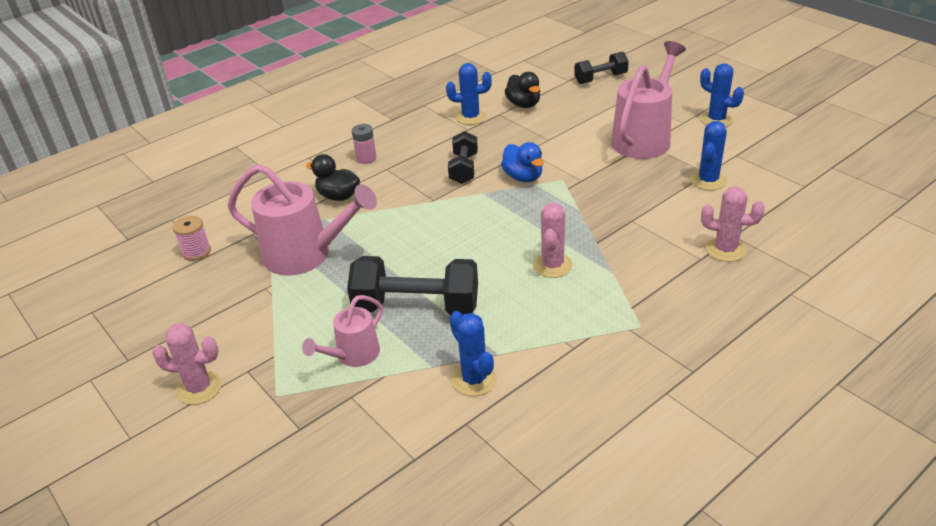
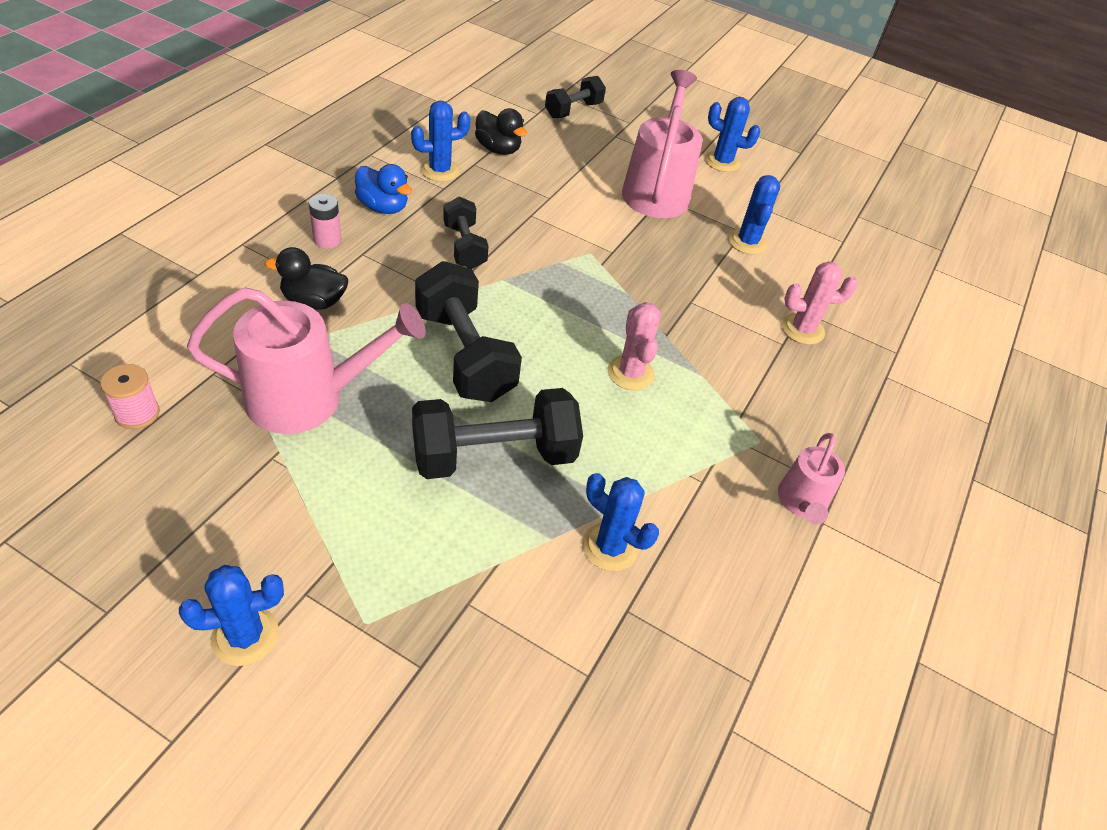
camera: 30 degrees left, 10 degrees up
(199, 388) = (245, 636): pink cactus -> blue cactus
(353, 355) = (443, 541): pink watering can -> pink watering can (801, 503)
(428, 239) = (465, 354): none -> black dumbbell
(523, 177) = (543, 253): blue duck -> blue duck (383, 207)

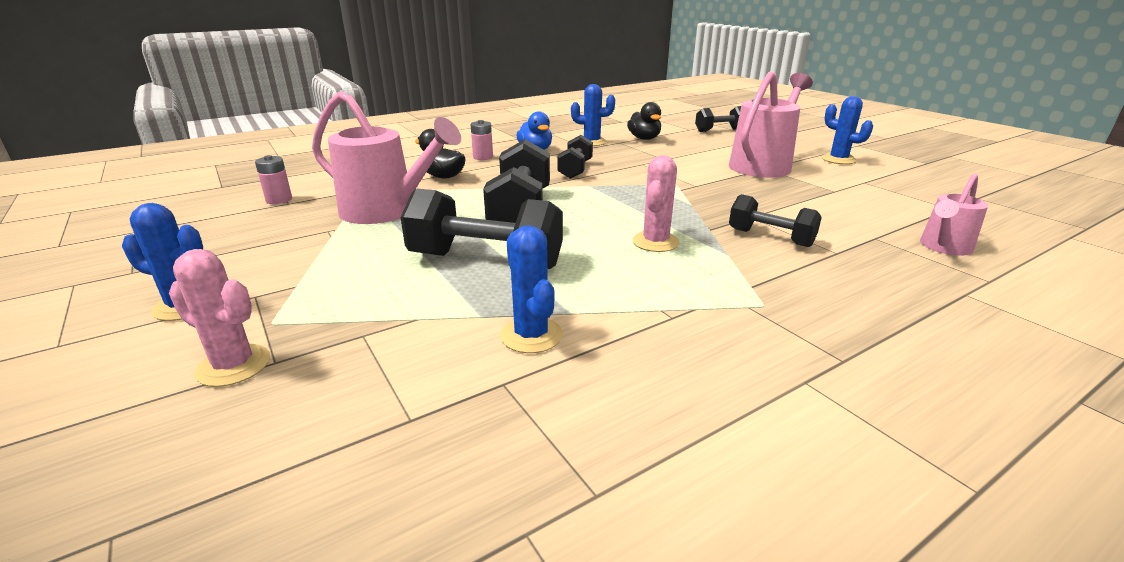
camera: 35 degrees right, 20 degrees down
(137, 413) = (279, 200): pink spool -> pink battery
(722, 335) = (770, 237): none -> black dumbbell
(747, 242) = (836, 196): blue cactus -> none
(801, 503) = (785, 359): pink watering can -> pink watering can (943, 247)
(802, 329) = (867, 248): pink cactus -> pink cactus (233, 365)

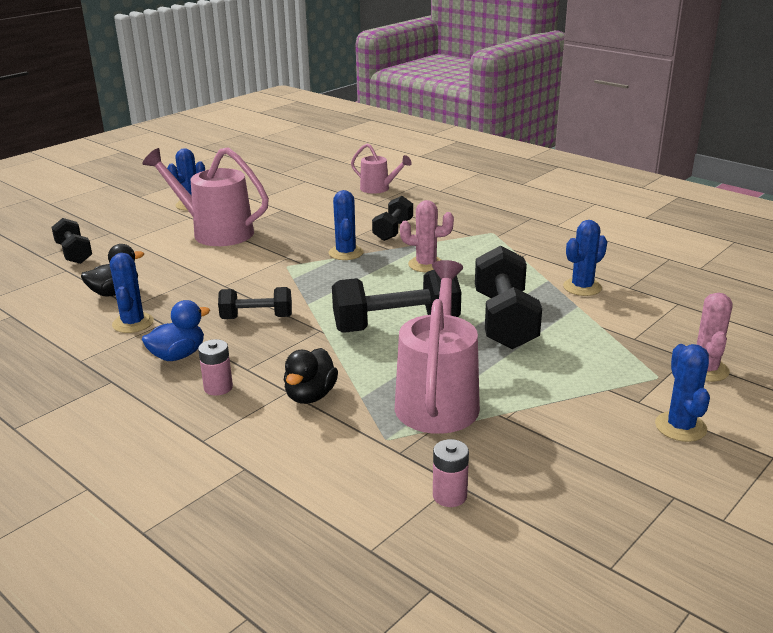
camera: 105 degrees left, 0 degrees up
(701, 208) = (346, 253): none -> blue cactus

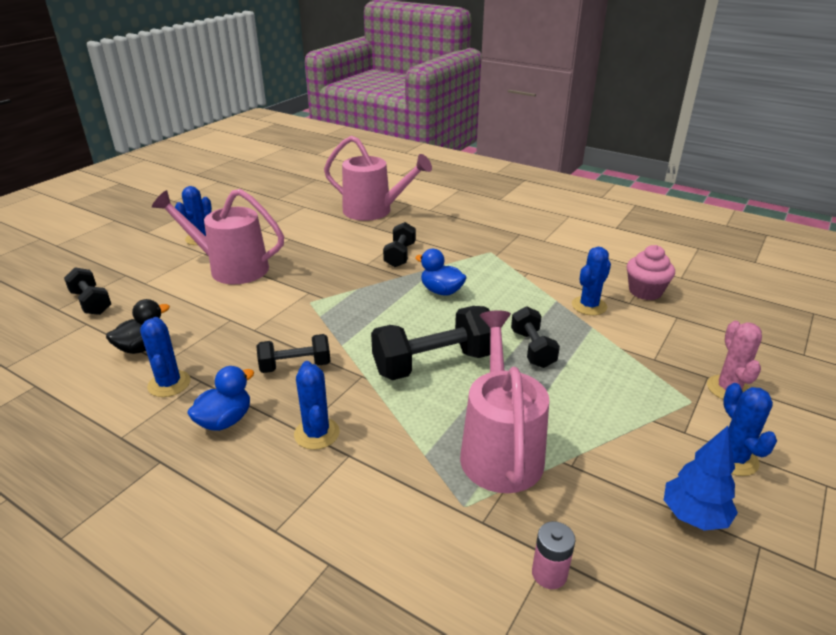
camera: 10 degrees left, 5 degrees up
(218, 387) = (276, 458): pink battery -> none
(310, 396) = (373, 458): black duck -> none
(346, 253) = (363, 283): blue cactus -> blue cactus (316, 433)
(378, 189) = (374, 211): pink watering can -> pink watering can, size x1.81
(426, 264) = (441, 291): pink cactus -> blue duck
(504, 320) = (532, 349): black dumbbell -> black dumbbell, size x0.59
(615, 468) = (693, 516): none -> blue tree
(652, 278) = (645, 291): none -> pink cupcake

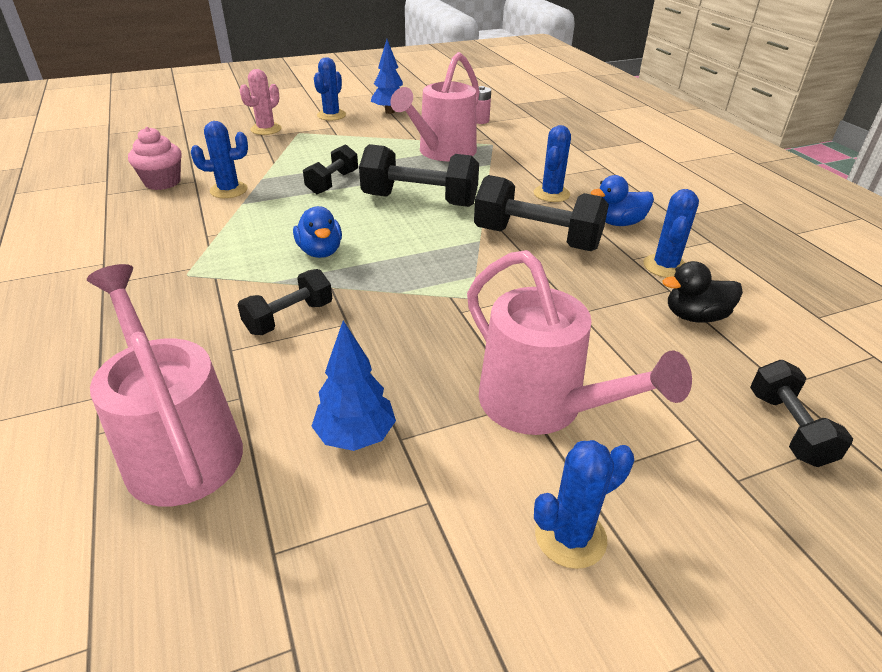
camera: 145 degrees left, 5 degrees up
(295, 366) = (536, 239): black dumbbell -> black dumbbell, size x1.69
(309, 233) = (356, 436): none -> blue tree

